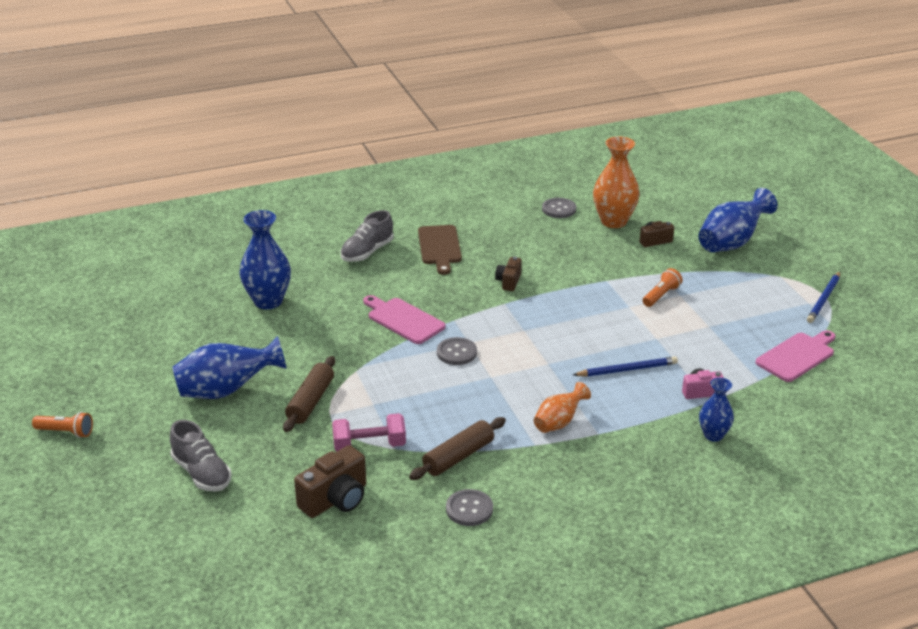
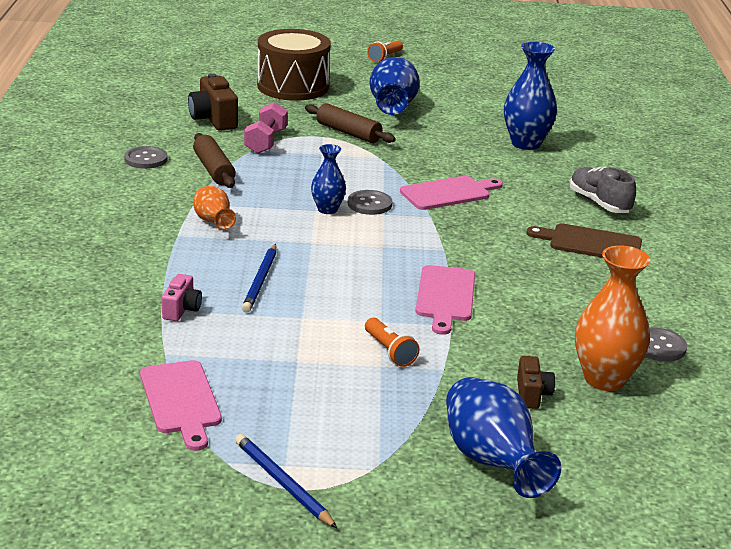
camera: 110 degrees right, 5 degrees down
(202, 473) = (293, 86): grey shoe -> brown drum
(508, 281) = (488, 263): brown camera -> none
(572, 289) = (445, 296): none -> pink cutting board
(713, 435) = (108, 291): blue vase -> blue vase (327, 209)

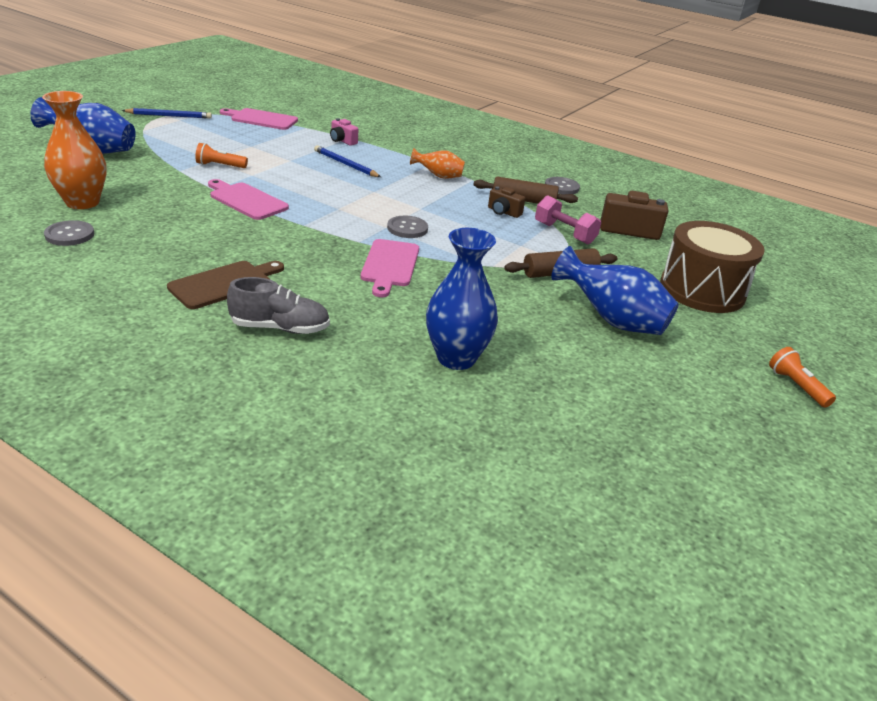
camera: 120 degrees right, 5 degrees up
(327, 209) = (416, 212): blue vase -> none
(532, 394) = (114, 179): brown camera -> brown camera (503, 212)

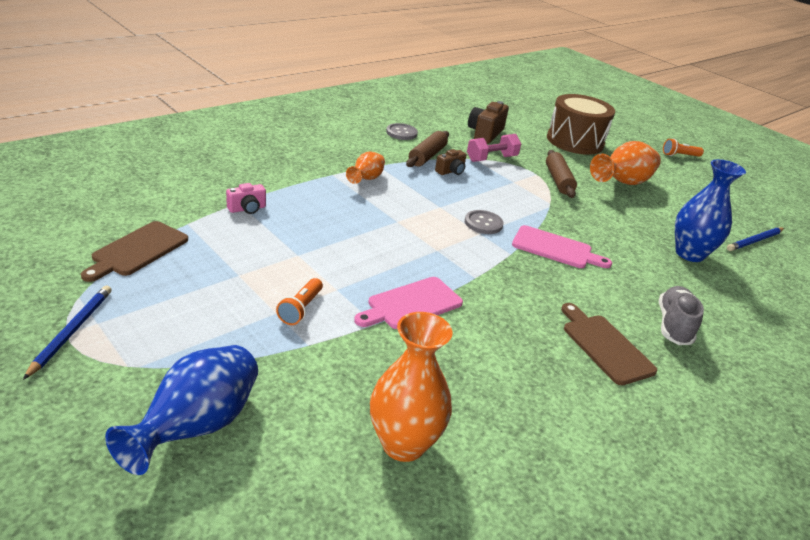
camera: 75 degrees left, 0 degrees up
(69, 235) = (503, 458): grey button -> none
(261, 119) = (137, 250): pink cutting board -> brown cutting board
(345, 164) = (321, 222): blue pencil -> blue pencil (755, 241)
(612, 320) = (622, 183): blue vase -> orange vase

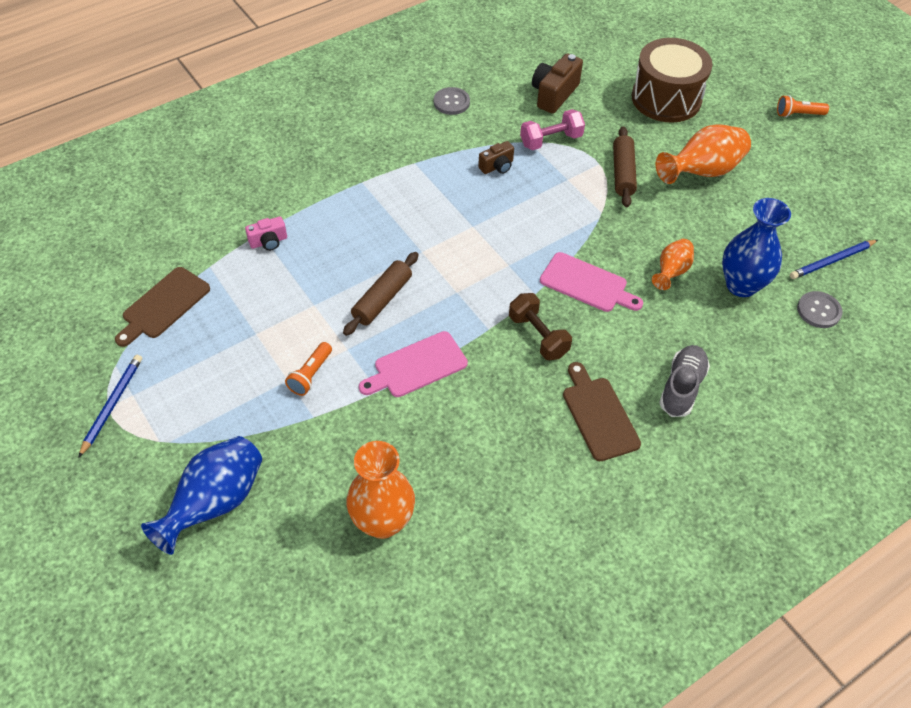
camera: 10 degrees right, 20 degrees up
(366, 179) = (398, 187): orange vase -> orange vase (671, 272)
(427, 156) = (474, 142): brown rolling pin -> brown rolling pin (382, 299)
(483, 223) = (515, 249): grey button -> grey button (818, 311)
(524, 284) = (538, 336): none -> brown dumbbell

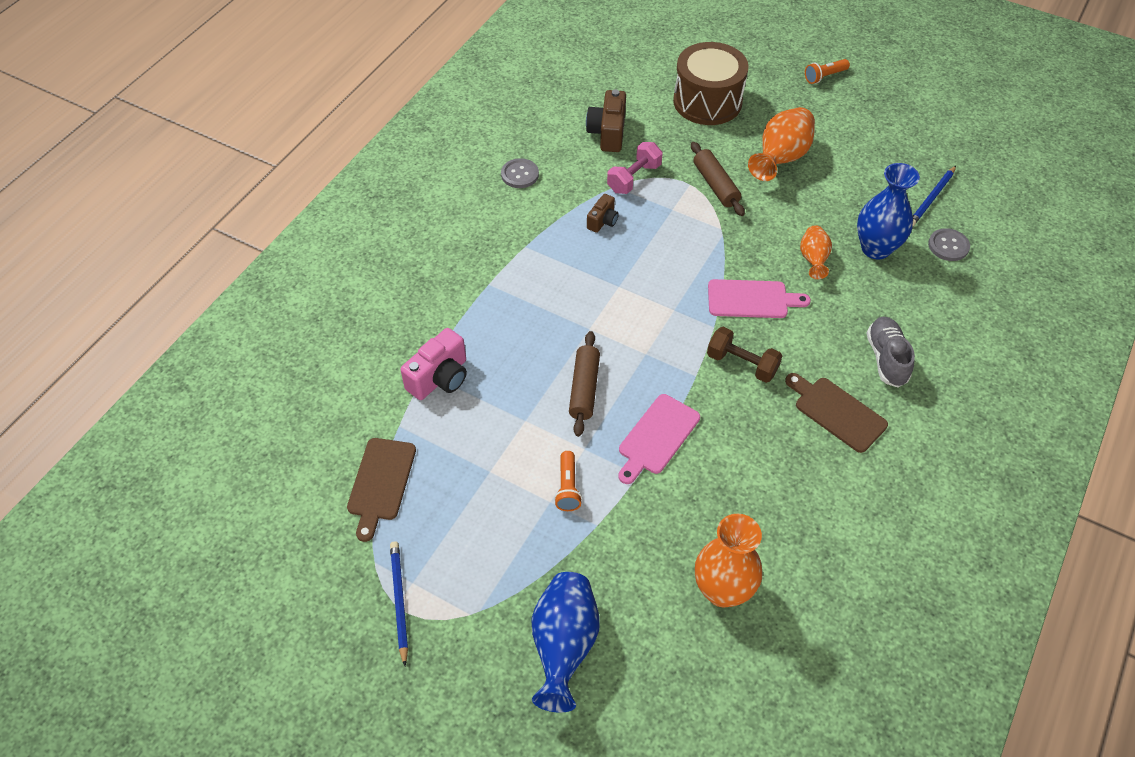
camera: 25 degrees left, 0 degrees up
(268, 242) = (440, 378): pink camera -> pink camera, size x1.69

